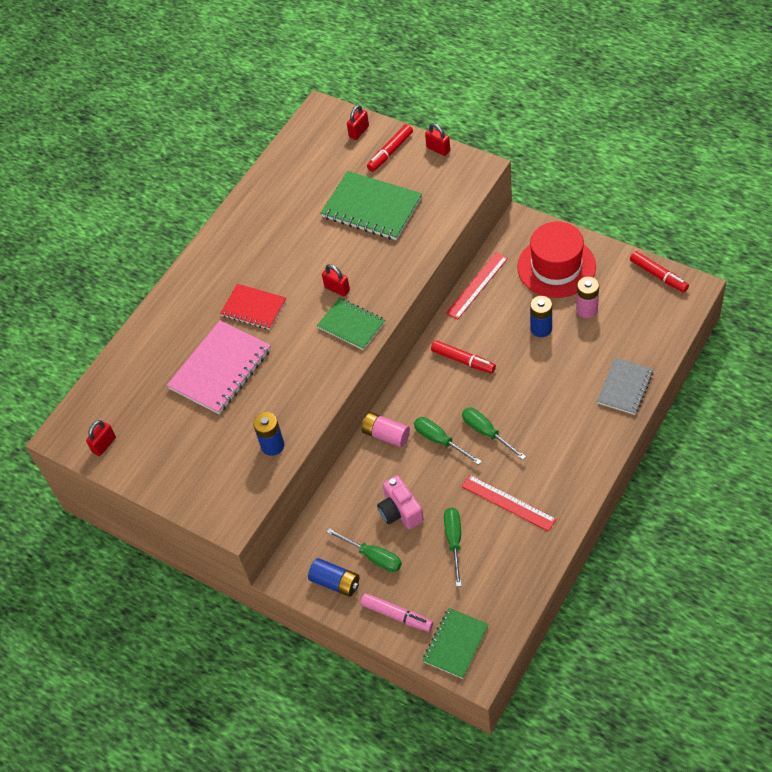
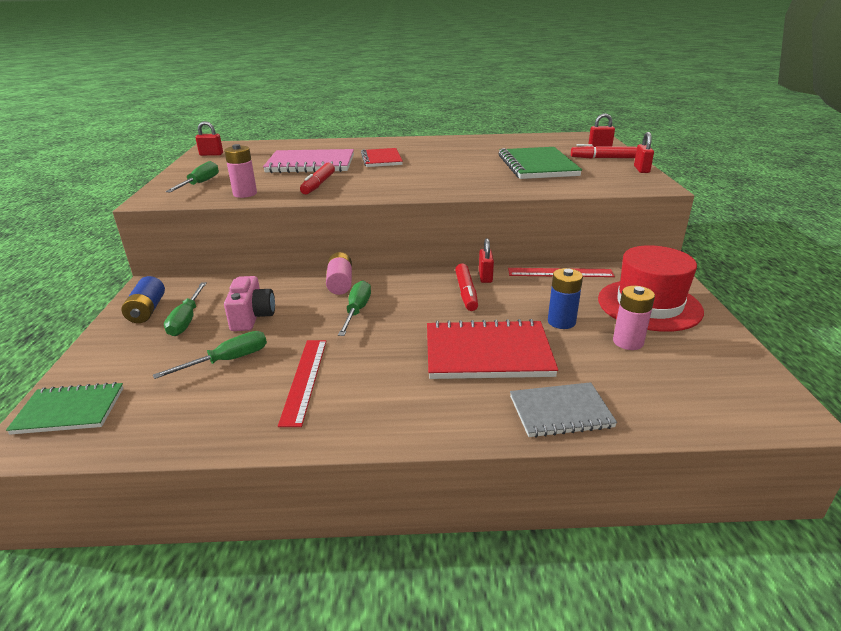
camera: 50 degrees right, 25 degrees down
(272, 445) = (245, 194): blue battery -> pink battery
(337, 289) = (437, 175): red padlock -> red padlock (485, 277)
(351, 325) = (406, 187): green notebook -> none
(397, 615) = (110, 356): pink marker -> none
(400, 511) = (252, 317): pink camera -> pink camera turned 150 degrees clockwise
(486, 433) = (391, 333): green screwdriver -> green screwdriver (200, 184)
(547, 390) = (487, 353): none -> red notebook
(658, 275) = (758, 377): red marker -> red marker (318, 184)

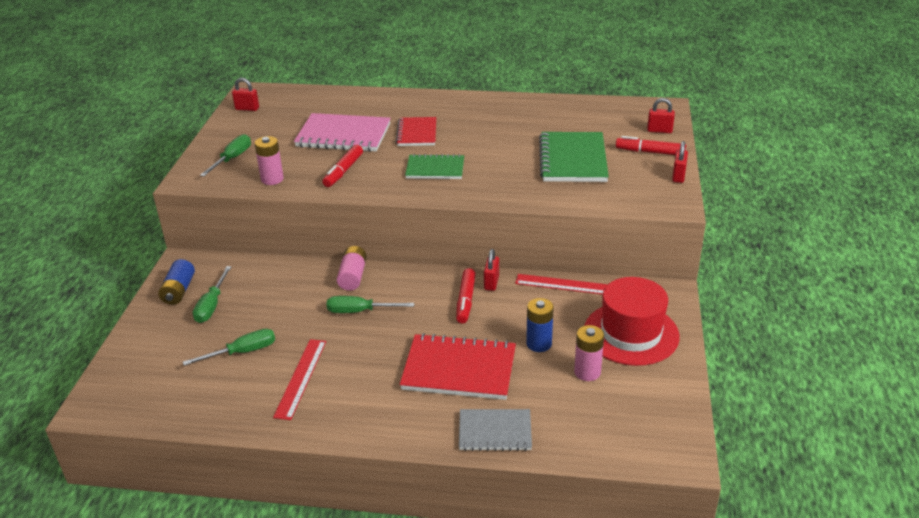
camera: 10 degrees right, 5 degrees up
(69, 411) = (120, 385): green notebook -> green notebook (435, 169)
(252, 317) = (268, 308): pink camera -> none
(357, 311) = (360, 311): green screwdriver -> green screwdriver turned 105 degrees counterclockwise

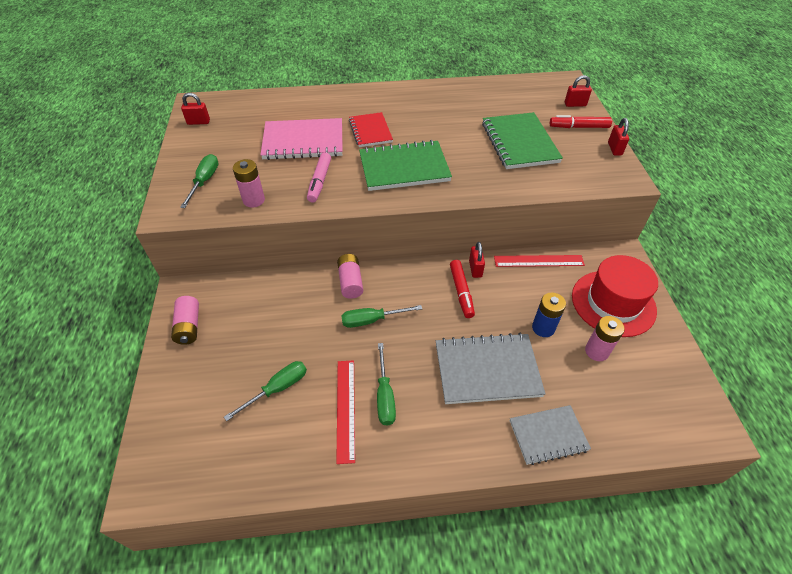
camera: 15 degrees left, 15 degrees up
(179, 291) = (189, 326): blue battery -> pink battery
(212, 305) = (228, 338): green screwdriver -> green screwdriver (385, 396)
(343, 171) = (320, 181): red marker -> pink marker
(435, 169) = (404, 168): green notebook -> green notebook, size x1.59
(459, 370) = (487, 370): red notebook -> grey notebook

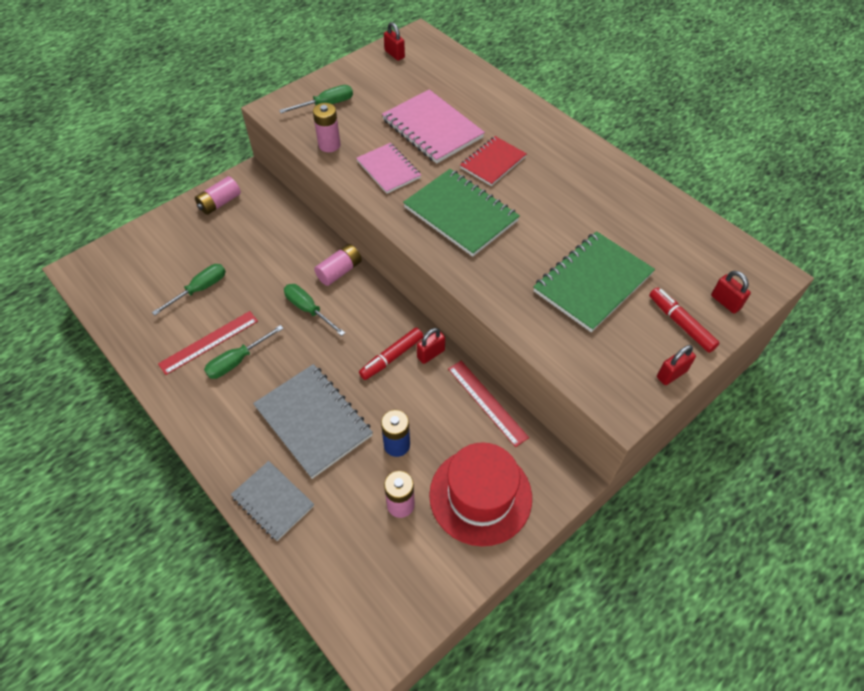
camera: 55 degrees right, 5 degrees up
(277, 389) = (200, 289): green screwdriver -> green screwdriver turned 60 degrees counterclockwise
(320, 181) = (388, 170): pink marker -> pink notebook

